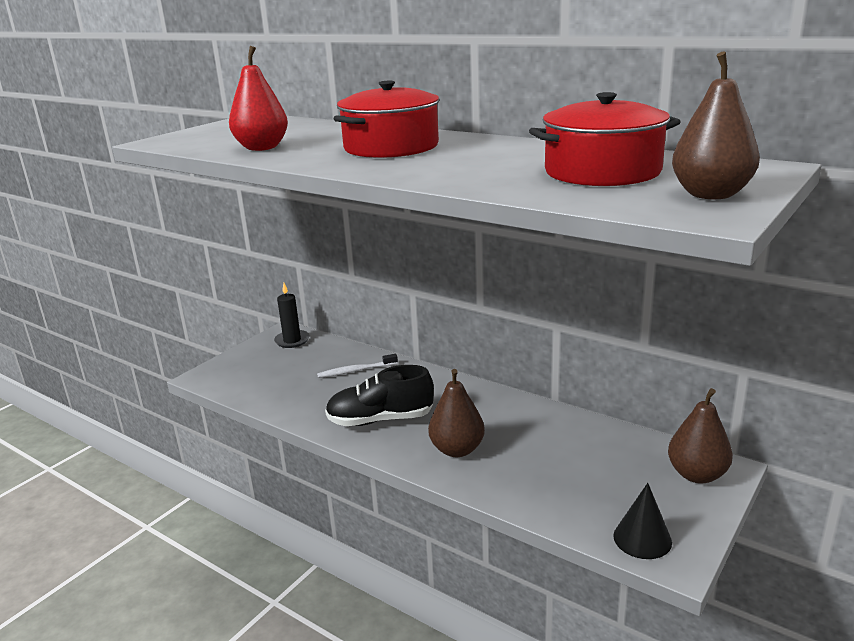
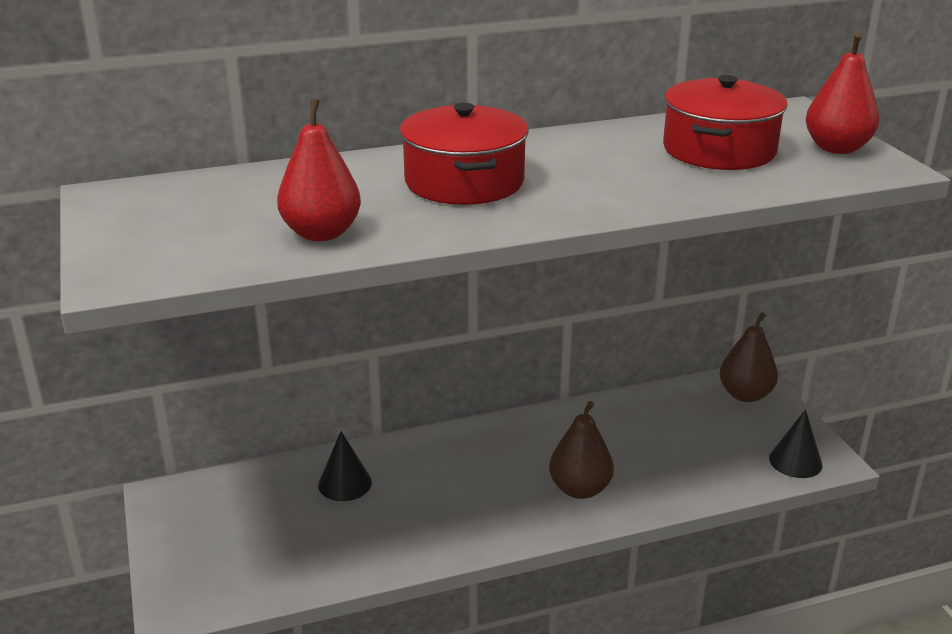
camera: 55 degrees left, 5 degrees up
(292, 341) = (196, 499): black candle -> none
(356, 371) = (345, 483): white toothbrush -> black cone
(380, 420) = (469, 511): black shoe -> none
(710, 195) = (836, 148): brown pear -> red pear

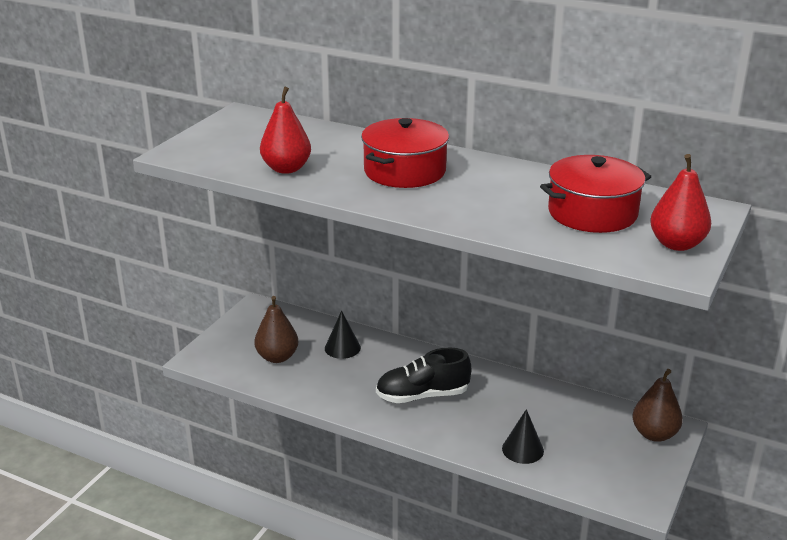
camera: 45 degrees right, 0 degrees up
(507, 483) = (422, 395): none -> black shoe
(580, 489) = (457, 422): brown pear -> brown pear (277, 357)
(795, 461) = (618, 489): black cone -> black cone (522, 449)

